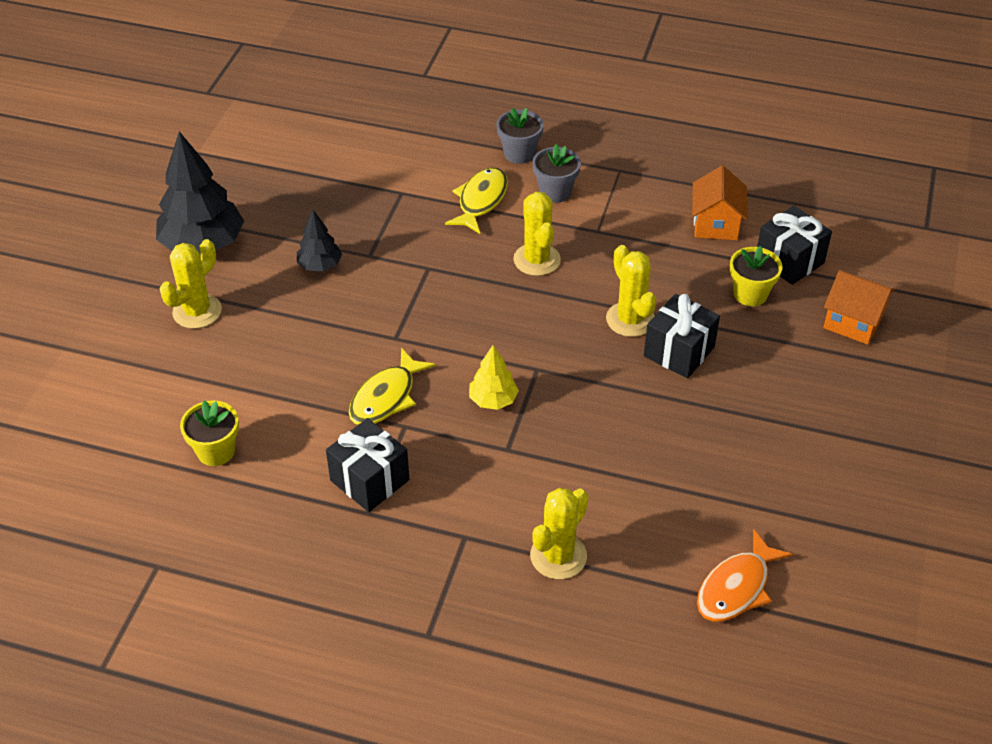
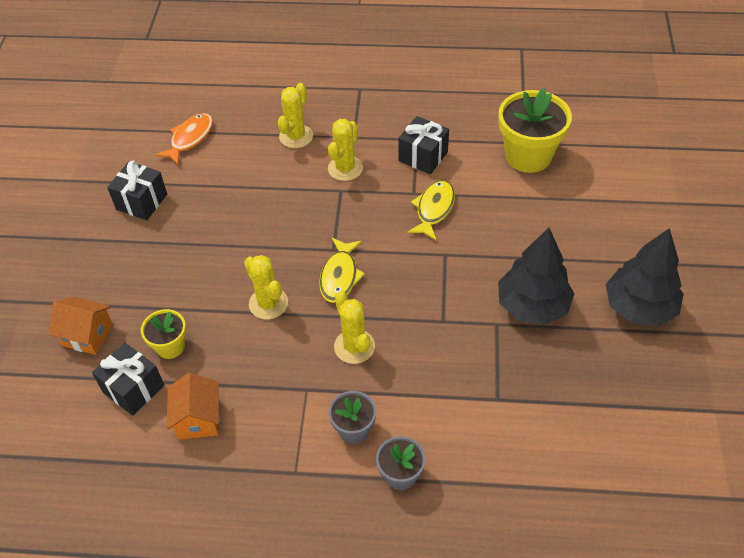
camera: 170 degrees right, 5 degrees up
(197, 311) = (604, 247): yellow cactus -> yellow cactus (345, 168)
(216, 451) = (528, 156): yellow flower pot -> yellow flower pot, size x1.86
(320, 265) = (532, 306): black tree -> black tree, size x1.94
(480, 201) = (421, 403): yellow fish -> yellow fish (340, 276)
(493, 400) = (359, 221): yellow tree -> none
(679, 351) = (228, 283): black gift -> black gift (141, 202)

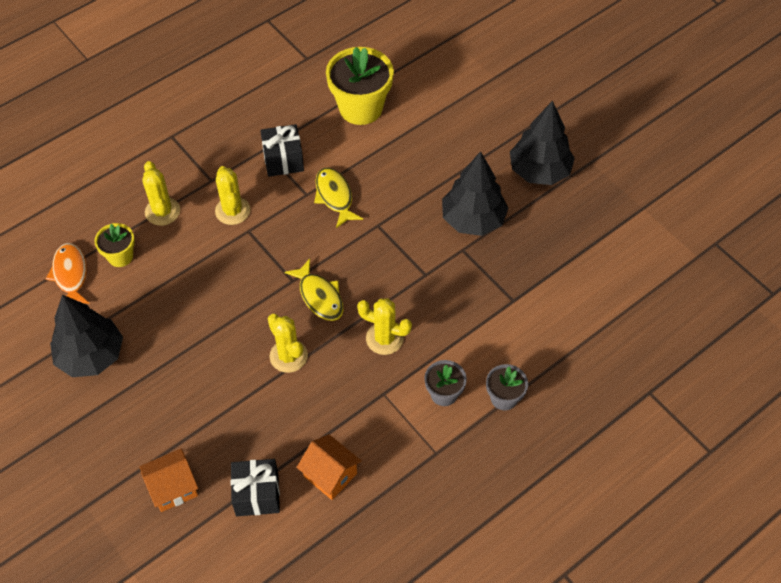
camera: 45 degrees left, 5 degrees up
(141, 202) = (91, 356): black gift -> black tree
(170, 346) = (249, 444): yellow flower pot -> yellow flower pot (120, 256)
(268, 303) = (288, 356): yellow cactus -> yellow cactus turned 45 degrees clockwise

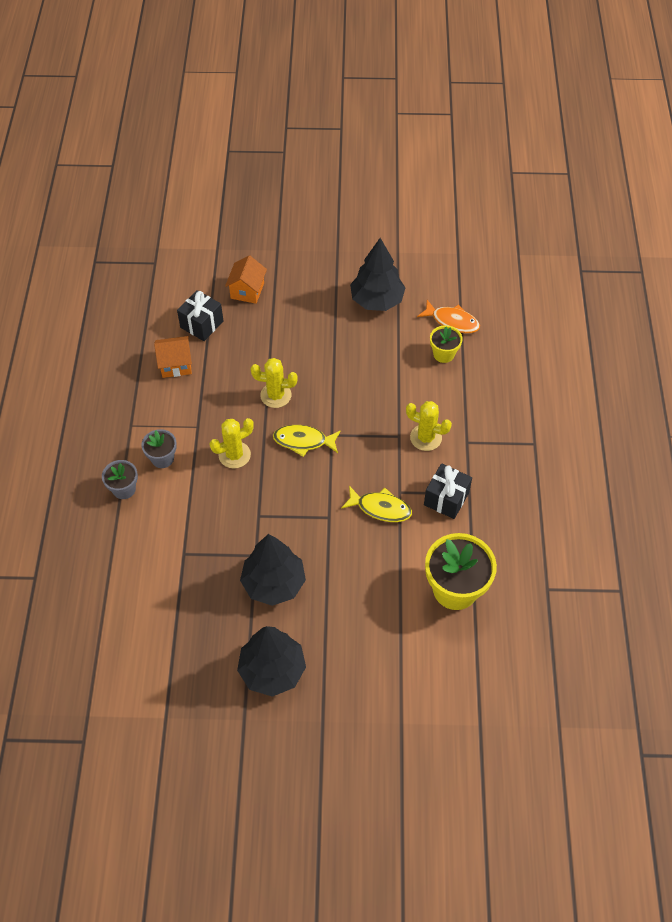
camera: 130 degrees right, 0 degrees up
(162, 211) = (463, 397): yellow cactus -> none

